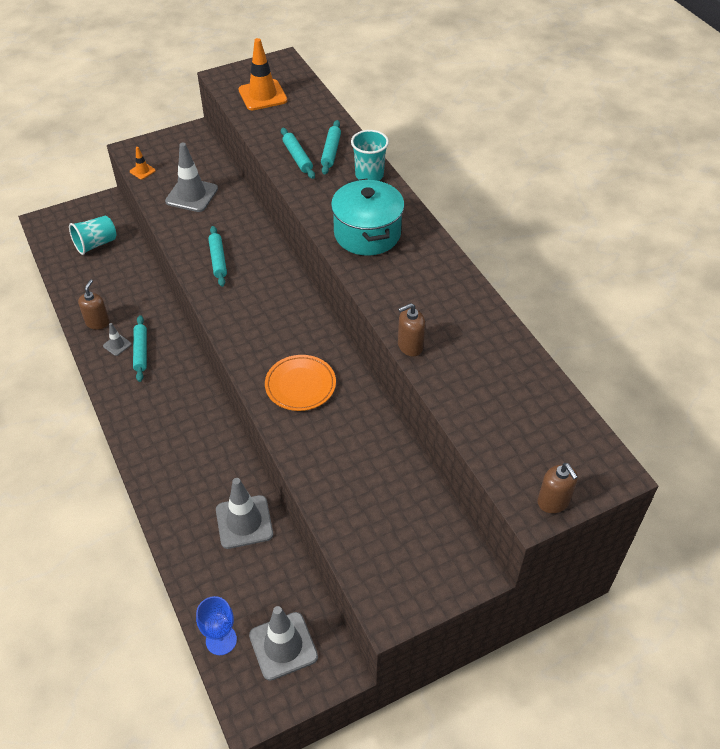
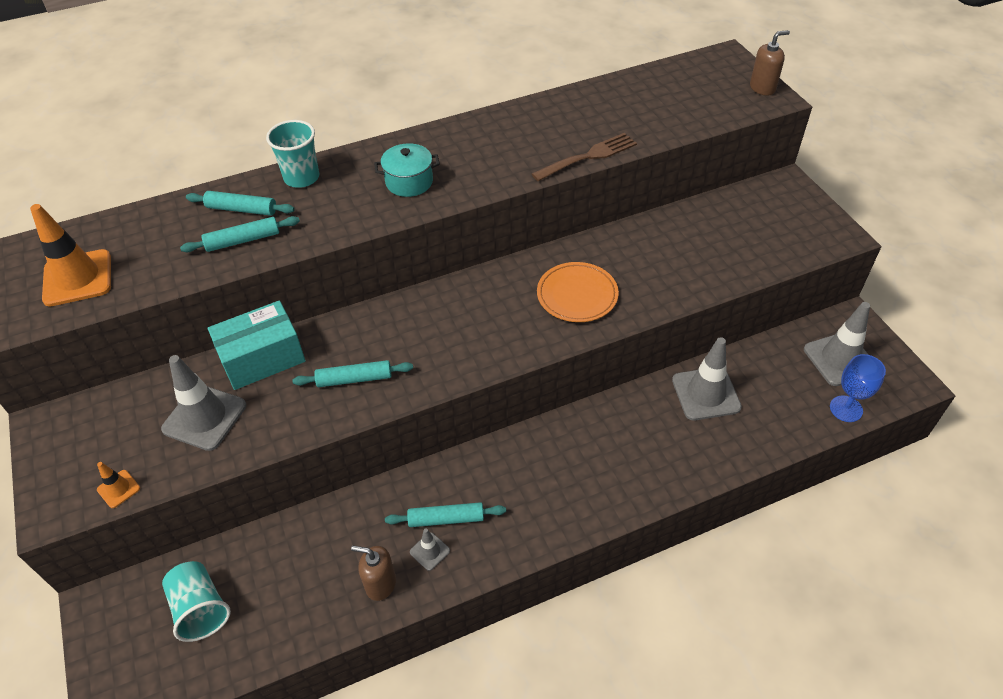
camera: 85 degrees left, 0 degrees up
(240, 212) = (262, 358): none -> turquoise box
(367, 234) = (409, 182): turquoise pot -> turquoise pot, size x0.59
(410, 346) = (588, 157): brown soap dispenser -> brown fork

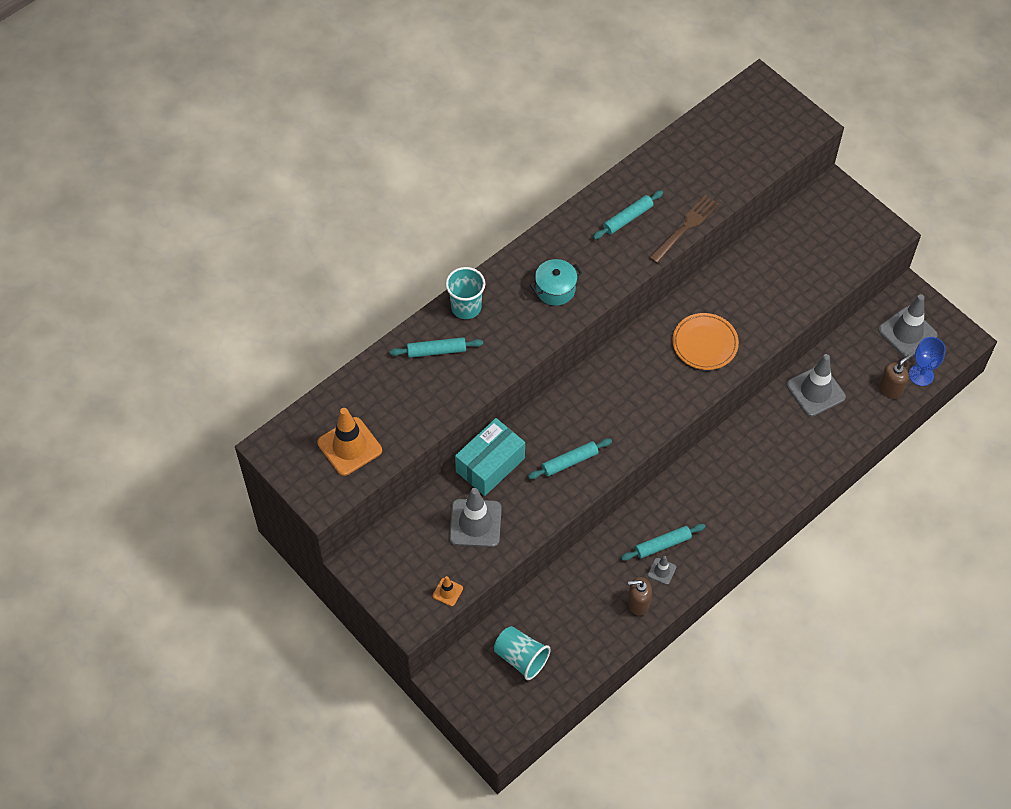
camera: 20 degrees left, 10 degrees up
(243, 240) = (455, 379): turquoise rolling pin -> turquoise rolling pin (627, 218)
(762, 88) = (799, 115): brown soap dispenser -> brown soap dispenser (890, 389)

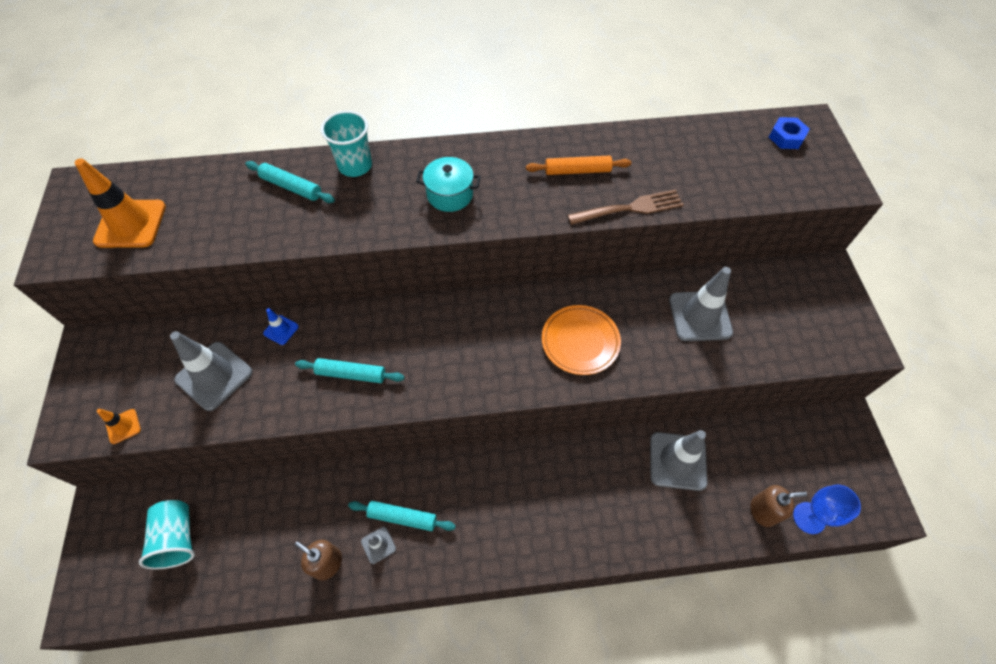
camera: 35 degrees right, 0 degrees up
(490, 465) = (281, 330): turquoise box -> blue traffic cone
(627, 218) = (577, 170): turquoise rolling pin -> orange rolling pin
(750, 106) = (786, 137): none -> blue nut
(907, 332) = (821, 462): grey traffic cone -> grey traffic cone (700, 316)

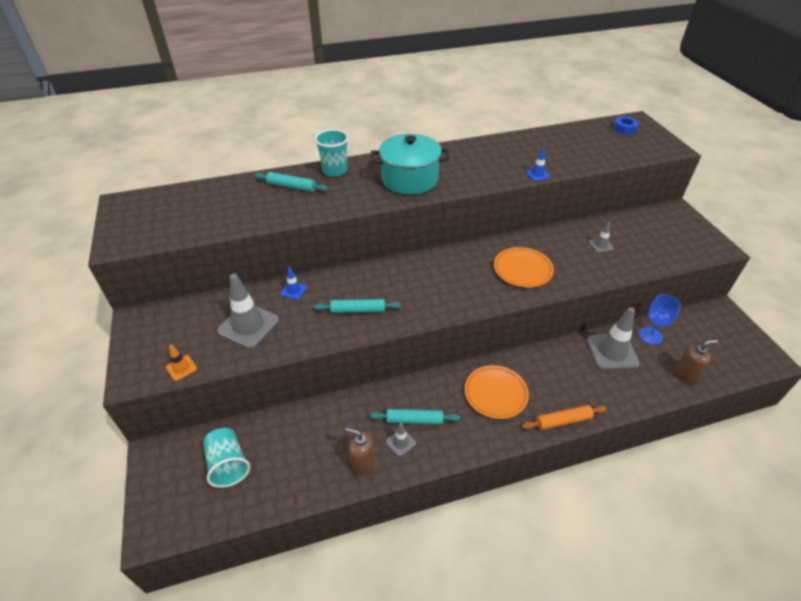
camera: 10 degrees left, 15 degrees down
(131, 224) = (173, 219): orange traffic cone -> none
(450, 195) = (409, 179): turquoise pot -> turquoise pot, size x1.68
(510, 497) = (495, 393): none -> orange plate
(577, 170) = (493, 158): orange rolling pin -> orange rolling pin (563, 420)
(629, 209) = (537, 174): brown fork -> blue traffic cone
(700, 316) = (601, 245): grey traffic cone -> grey traffic cone, size x0.48
(809, 518) = (720, 373): blue goblet -> blue goblet (650, 336)

